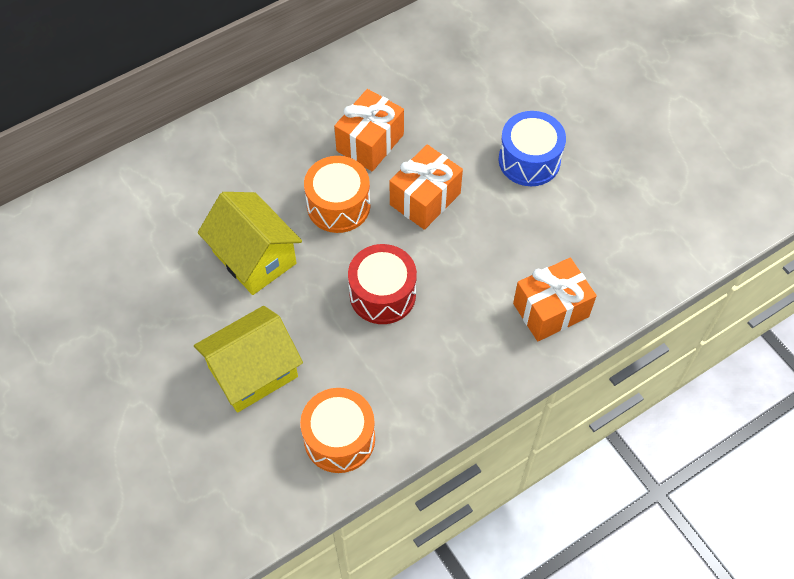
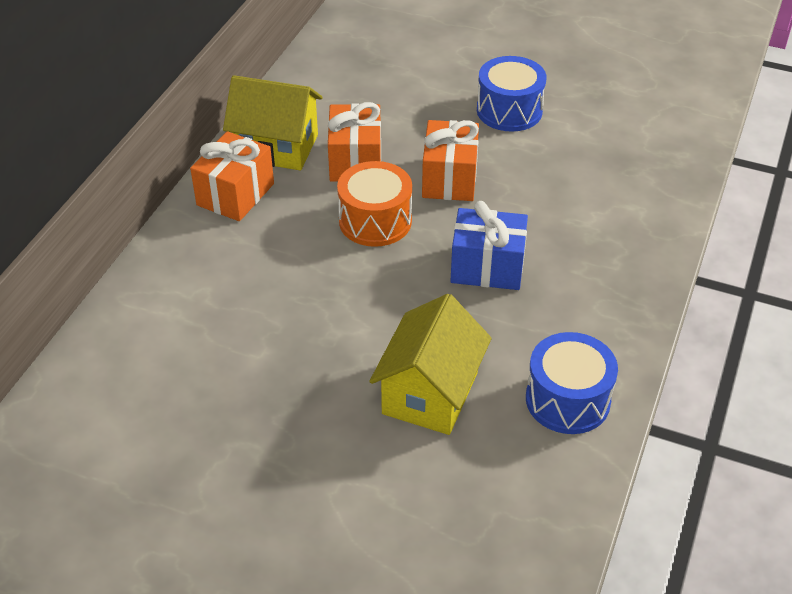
camera: 35 degrees left, 15 degrees down
(254, 257) = (335, 301): yellow house -> yellow house (276, 147)
(339, 438) = (567, 400): orange drum -> blue drum
(382, 294) = (487, 267): red drum -> blue gift
(550, 310) = (641, 205): orange gift -> orange gift (235, 194)

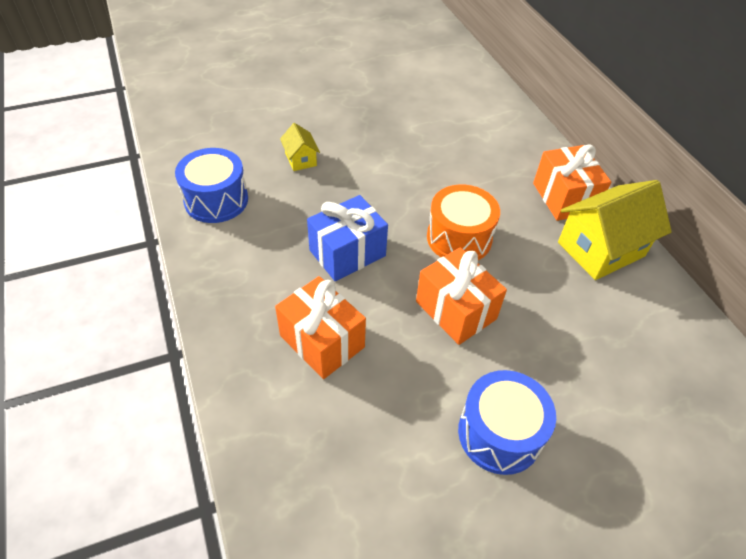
camera: 135 degrees right, 5 degrees up
(355, 161) = (537, 276): orange gift -> orange gift (322, 341)
(430, 393) = (301, 159): yellow house -> yellow house, size x0.49

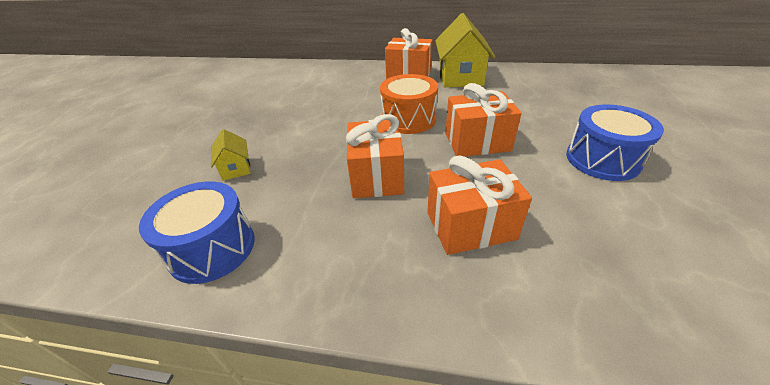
camera: 55 degrees left, 10 degrees down
(301, 159) = (236, 168): yellow house -> yellow house turned 60 degrees clockwise
(347, 253) = (377, 176): blue gift -> orange gift

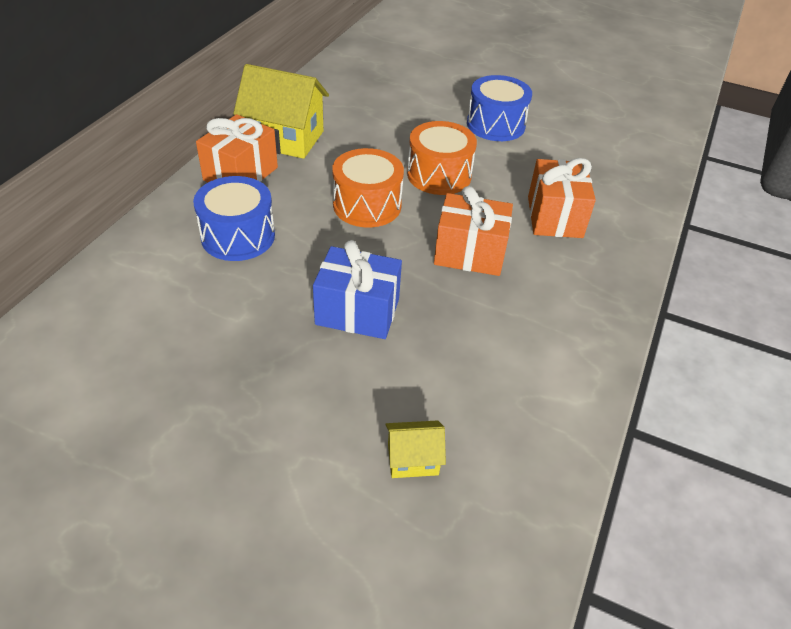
camera: 80 degrees left, 5 degrees up
(212, 248) = (545, 385): blue drum -> blue drum (238, 236)
(236, 168) = (405, 368): yellow house -> yellow house (413, 459)
(290, 138) = (357, 312): none -> blue gift
(477, 142) = (439, 175): orange gift -> orange drum

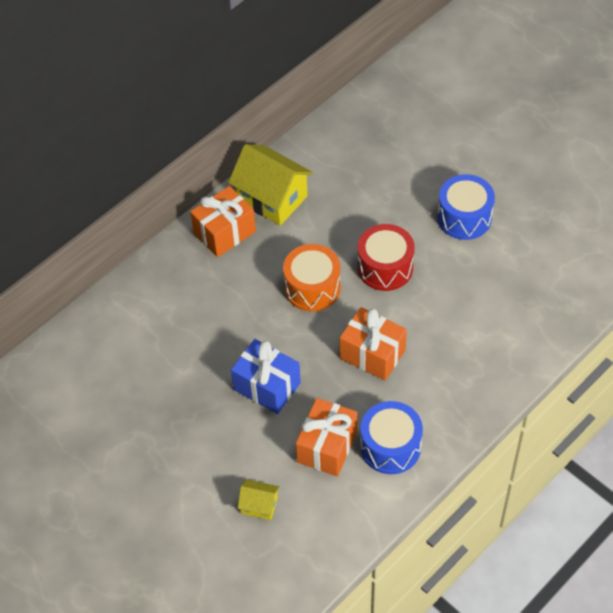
camera: 25 degrees right, 10 degrees up
(238, 236) = (204, 297): blue drum -> blue drum (390, 446)
(439, 175) = (385, 267): orange drum -> red drum
(554, 217) = (460, 334): orange gift -> orange gift (327, 446)

